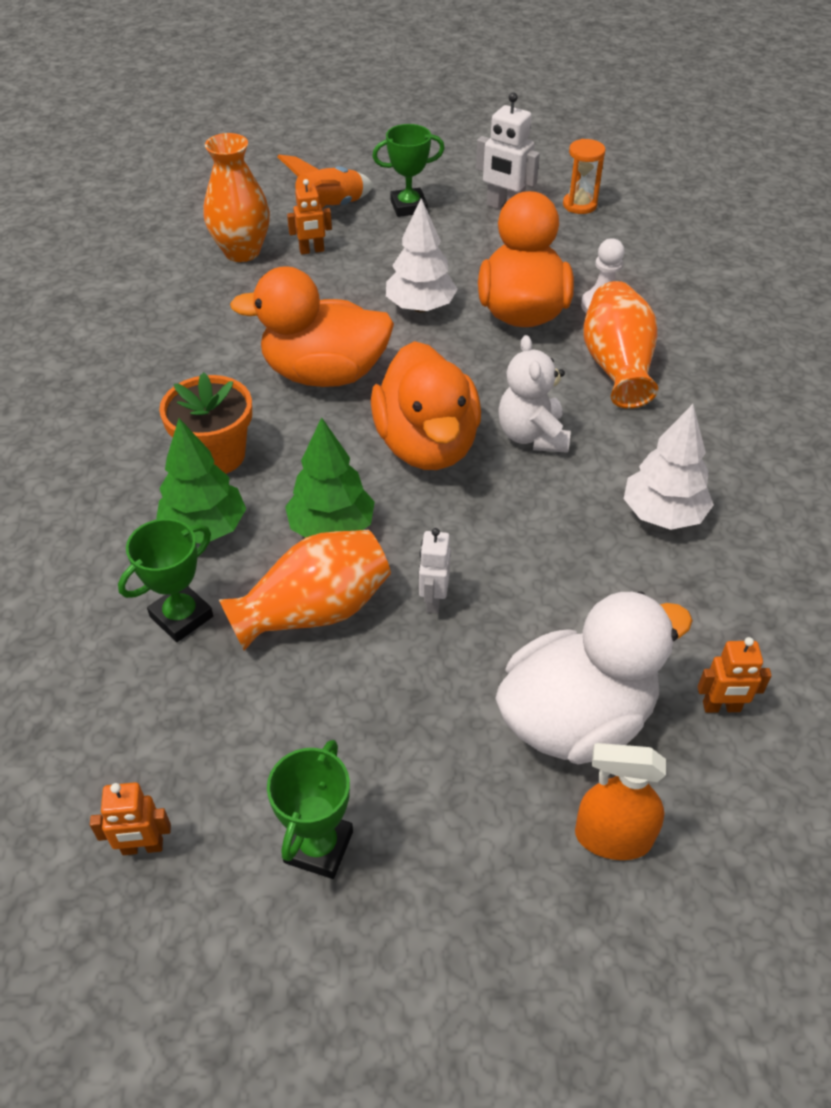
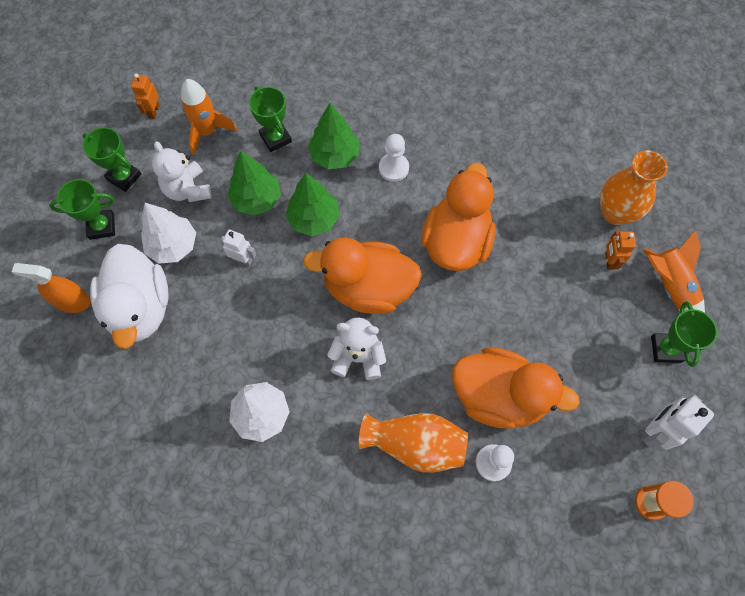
camera: 105 degrees right, 20 degrees up
(182, 728) = (207, 131): none -> orange rocket
(216, 455) = (393, 168): orange flower pot -> white pawn
(314, 611) = (256, 199): orange vase -> green tree
(320, 721) = (188, 189): none -> white teddy bear
(420, 307) = (519, 322): white tree -> white tree (173, 246)
(441, 846) = (102, 226): none -> green trophy
(612, 838) = (72, 301): orange spray bottle -> orange spray bottle turned 105 degrees counterclockwise
(721, 707) = (116, 386): orange robot -> none

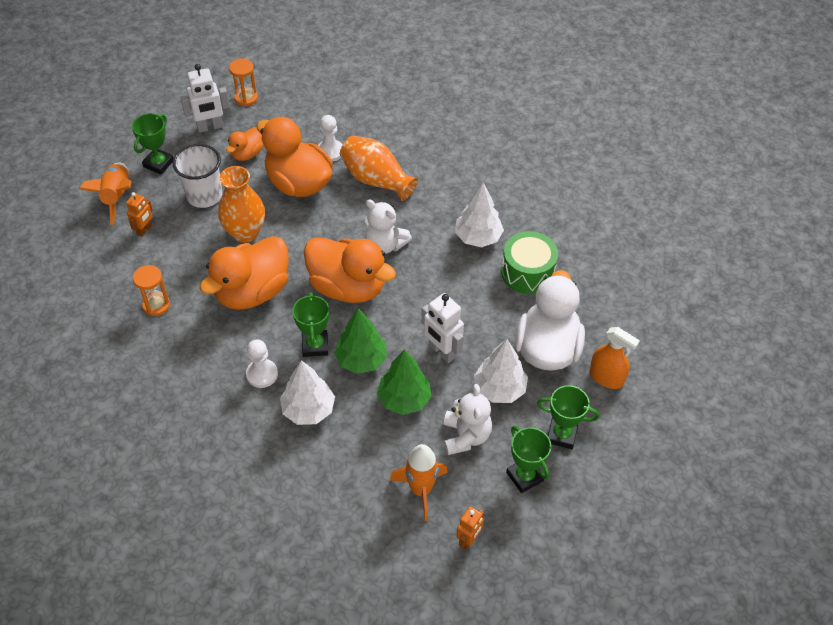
camera: 155 degrees left, 15 degrees down
(189, 392) = (527, 272): none -> green drum
(242, 259) = (442, 351): white robot -> white robot, size x1.58
(275, 138) = (355, 452): green trophy -> green trophy (315, 345)
(335, 155) = (308, 409): green tree -> white tree
(532, 189) = (156, 305): none -> orange hourglass
(583, 411) = (247, 154): none -> orange duck
(585, 330) = (204, 195): none -> white cup
(615, 212) = (106, 260): orange vase -> orange vase (245, 232)

